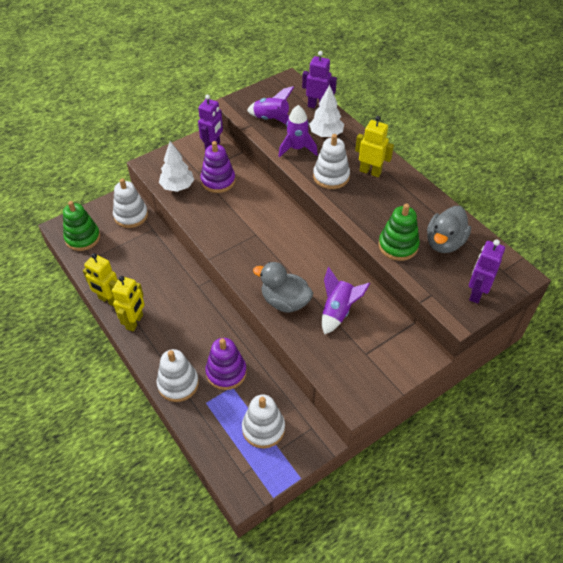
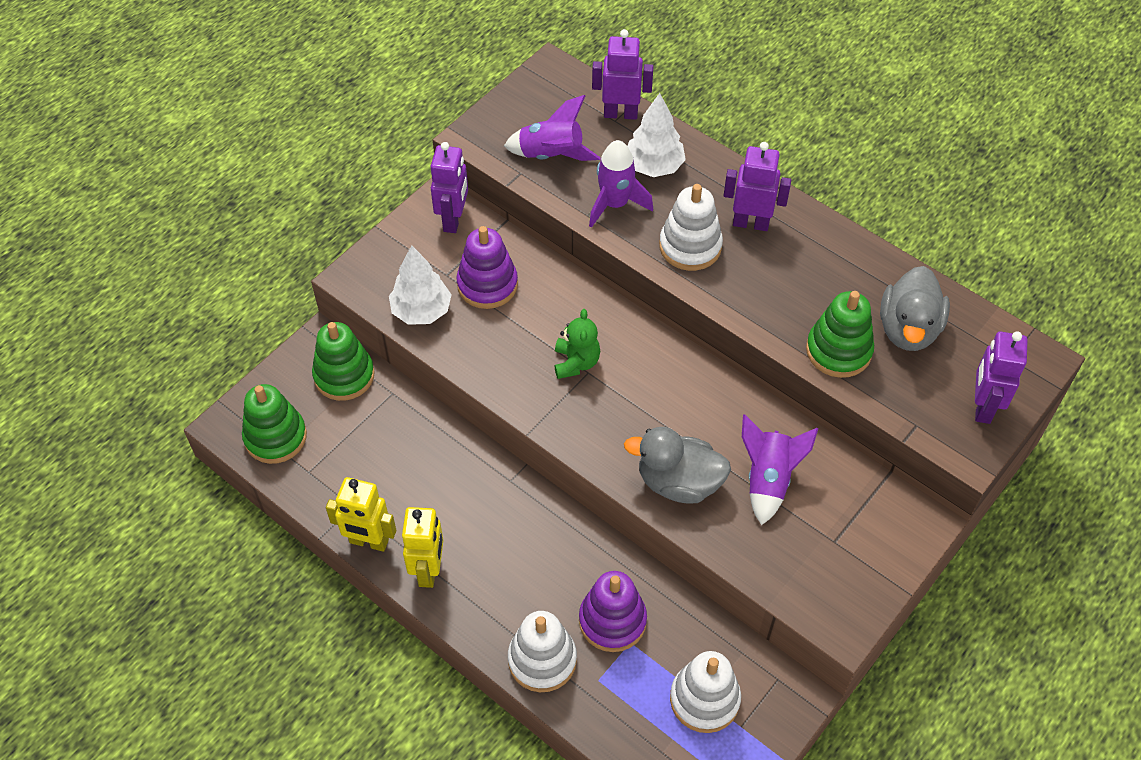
camera: 15 degrees left, 5 degrees up
(131, 215) = (344, 375): white stacking toy -> green stacking toy
(251, 228) = (576, 362): none -> green teddy bear
(370, 171) = (751, 223): yellow robot -> purple robot

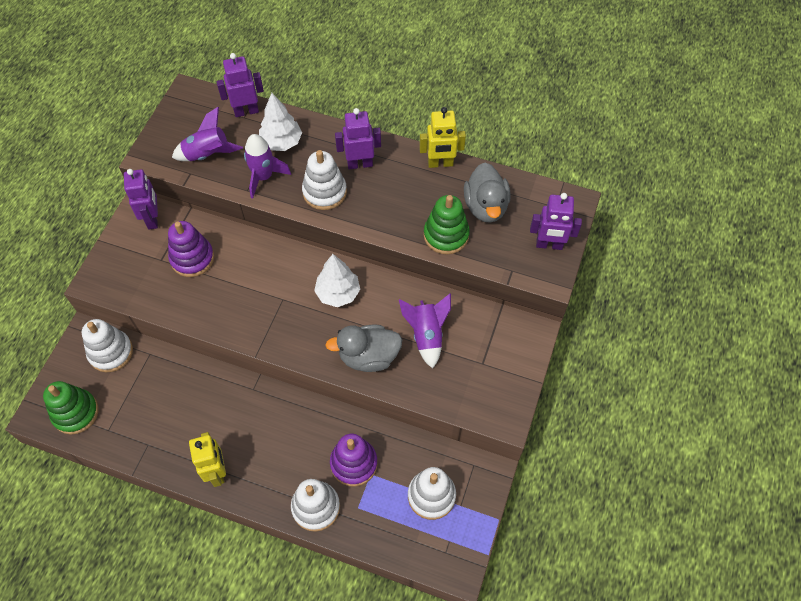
camera: 20 degrees left, 5 degrees up
(344, 375) = (111, 352): green stacking toy -> white stacking toy
(369, 542) = (168, 466): yellow robot -> yellow robot (440, 163)
(421, 311) = (151, 291): white tree -> white tree (338, 293)
(576, 362) = (272, 295): green teddy bear -> none
(982, 407) = (549, 245): purple robot -> purple robot turned 75 degrees counterclockwise

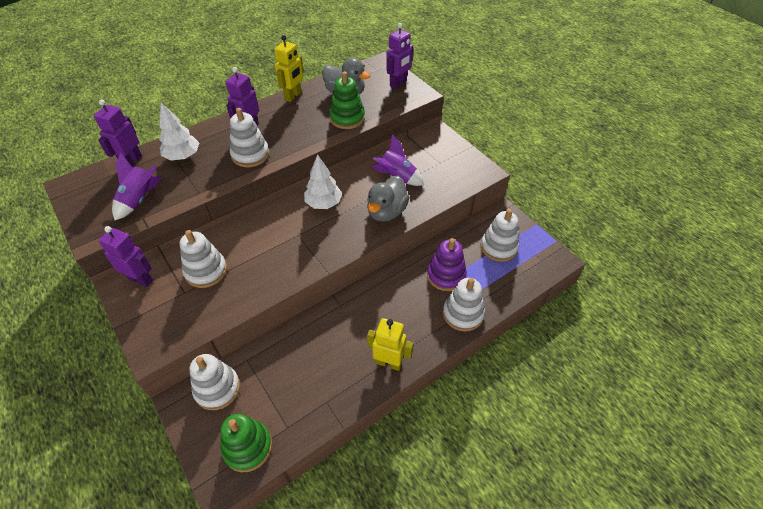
camera: 55 degrees left, 10 degrees down
(192, 258) = (206, 271): purple stacking toy -> white stacking toy
(264, 177) = (199, 179): purple rocket -> none

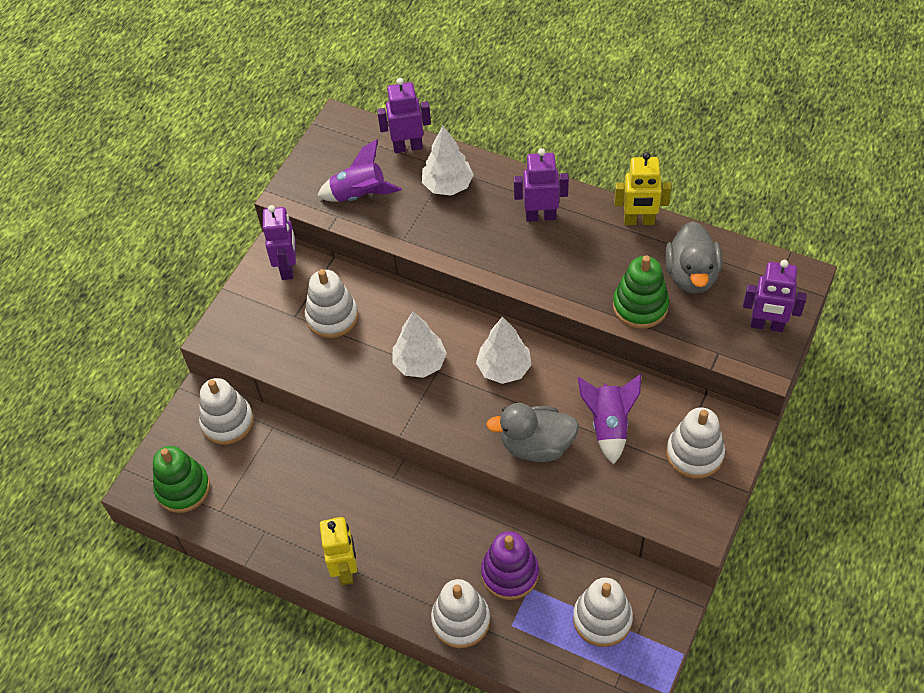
camera: 65 degrees right, 5 degrees up
(250, 155) = (496, 247): white stacking toy -> white stacking toy (694, 454)
(284, 240) = (420, 363): none -> white tree

